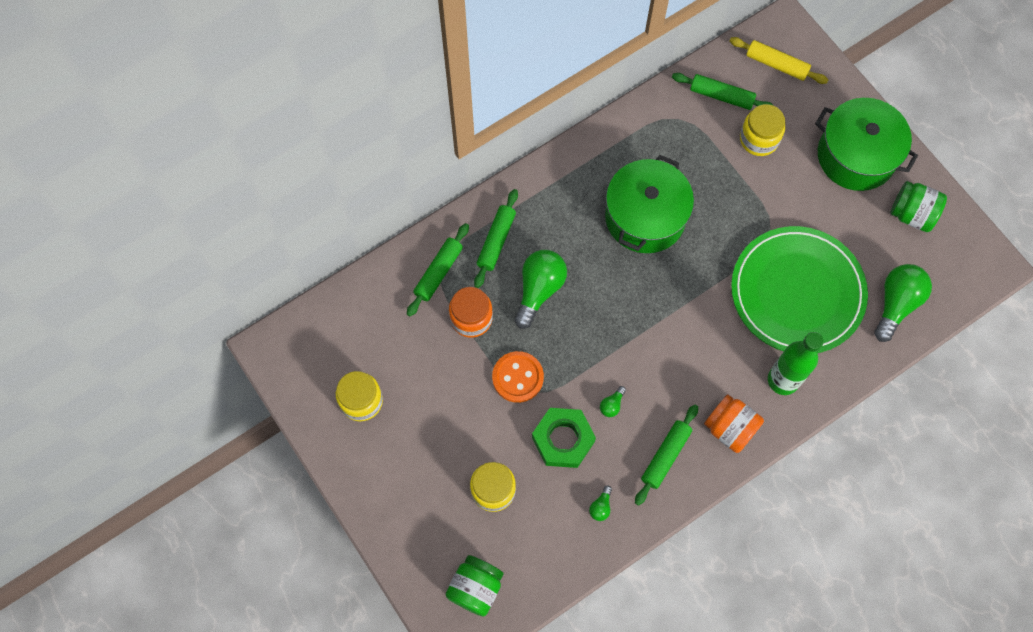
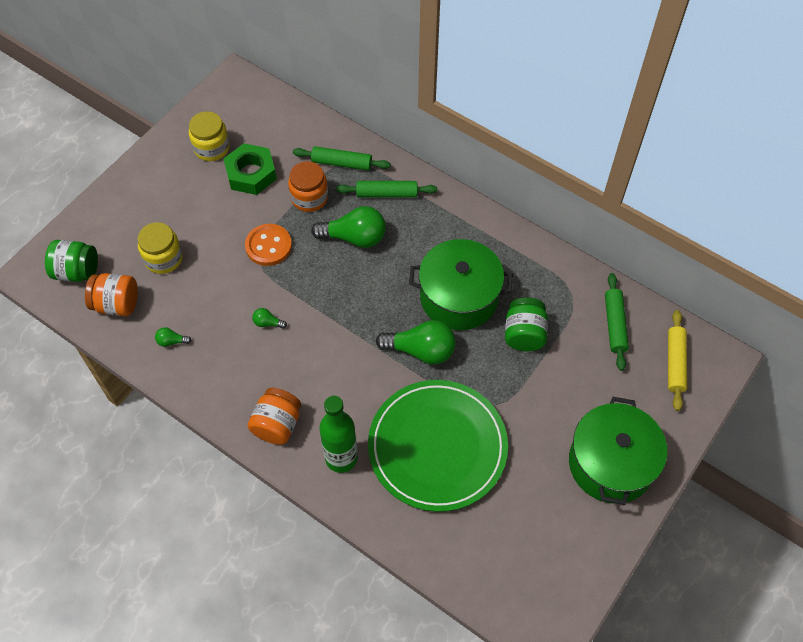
camera: 70 degrees right, 10 degrees down
(534, 553) = (117, 304): none -> orange jar
(563, 439) = (223, 295): green nut -> green nut (251, 174)
(665, 456) = (233, 379): green rolling pin -> none
(759, 139) = (585, 369): yellow jar -> none
(896, 304) = (462, 544): green light bulb -> green light bulb (421, 350)
(912, 214) = (570, 535): green jar -> green jar (524, 334)

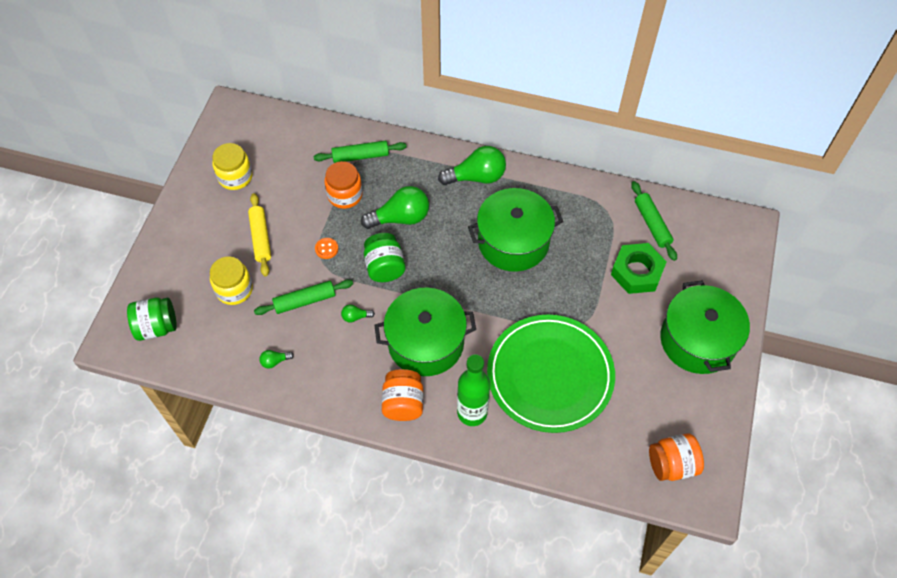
camera: 20 degrees left, 0 degrees up
(117, 304) = (208, 344): orange jar -> orange jar (672, 464)
(251, 174) = (282, 189): green nut -> green nut (637, 272)
(268, 246) = (326, 249): orange button -> orange button, size x0.53
(326, 371) = (426, 342): none -> green pot
(386, 193) = (412, 171): green rolling pin -> green rolling pin (305, 301)
(421, 350) = (500, 297): green light bulb -> green light bulb (476, 177)
(524, 334) = (581, 256): green jar -> green jar (384, 267)
(675, 363) = (713, 240): yellow rolling pin -> yellow rolling pin (260, 238)

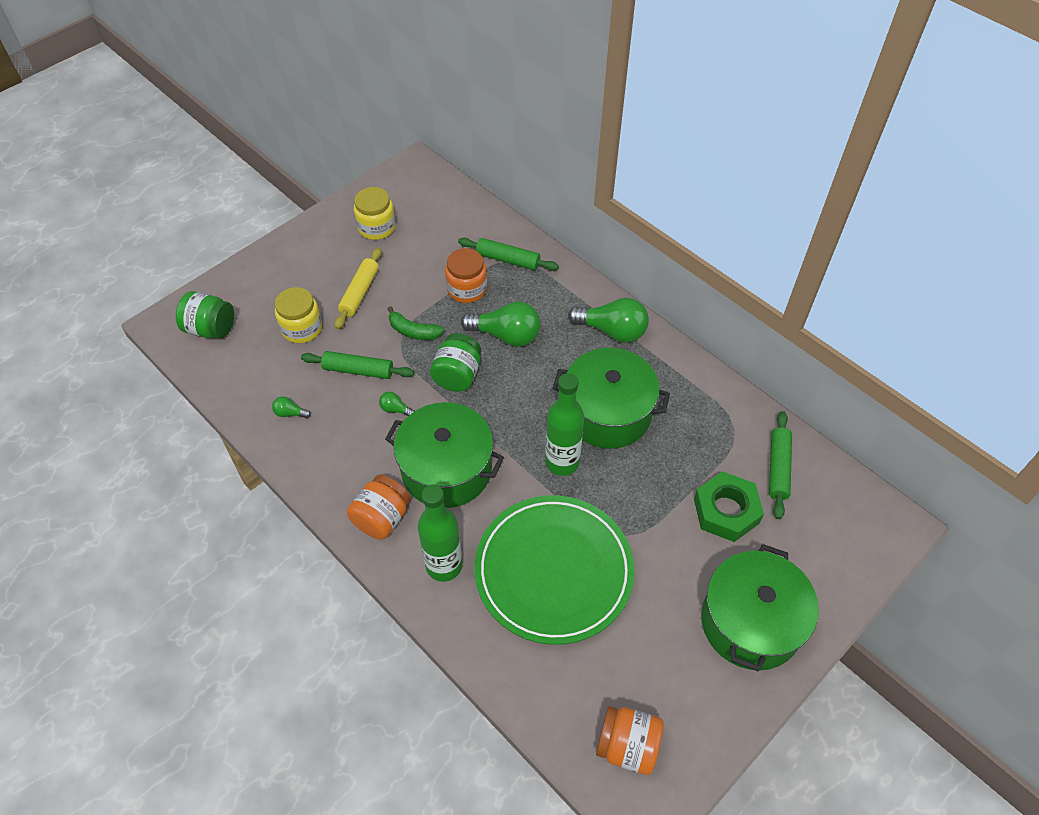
camera: 30 degrees right, 5 degrees down
(326, 249) = (413, 331): orange button -> green banana
(505, 294) = (562, 462): none -> green bottle

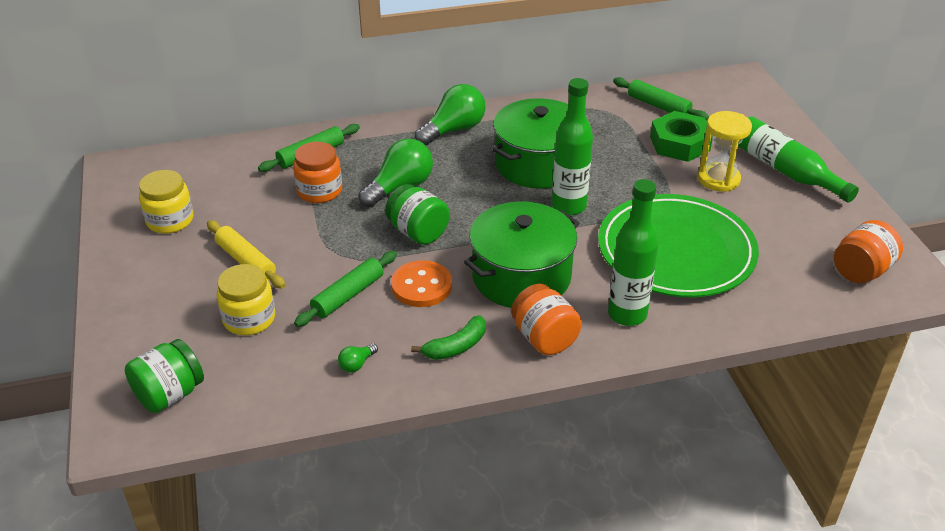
camera: 60 degrees left, 15 degrees down
(395, 409) = (421, 286): green light bulb -> orange button
(413, 331) = (336, 242): green banana -> green banana (456, 347)
(690, 566) = (718, 179): none -> yellow hourglass
(750, 622) = (785, 171): green pot -> green bottle

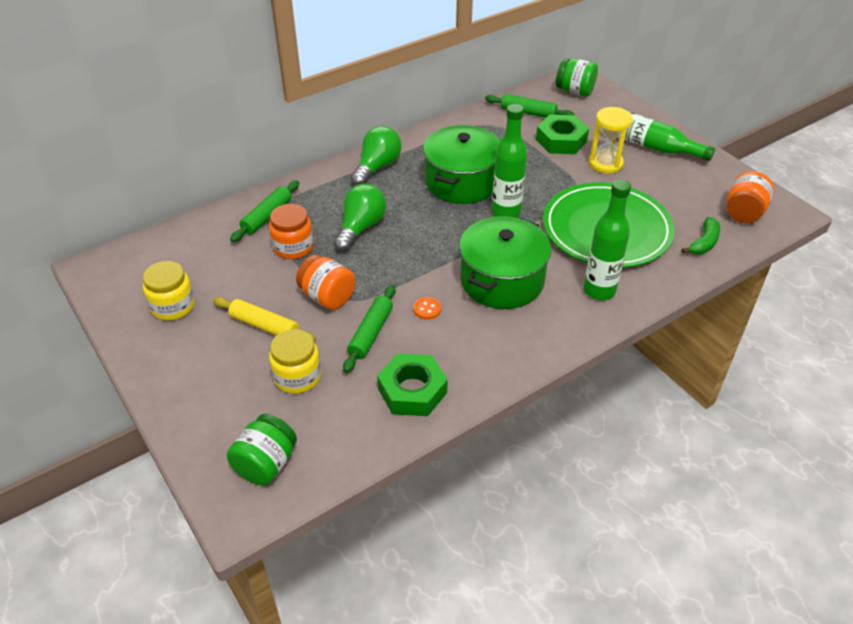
camera: 20 degrees left, 5 degrees up
(357, 364) = (412, 391): green light bulb -> green nut
(418, 232) = (398, 263): green jar -> green jar (574, 91)
(421, 286) = (427, 309): orange button -> orange button, size x0.53
(456, 347) = (484, 353): green banana -> green banana (704, 243)
(544, 338) = (548, 327): orange jar -> orange jar (327, 297)

